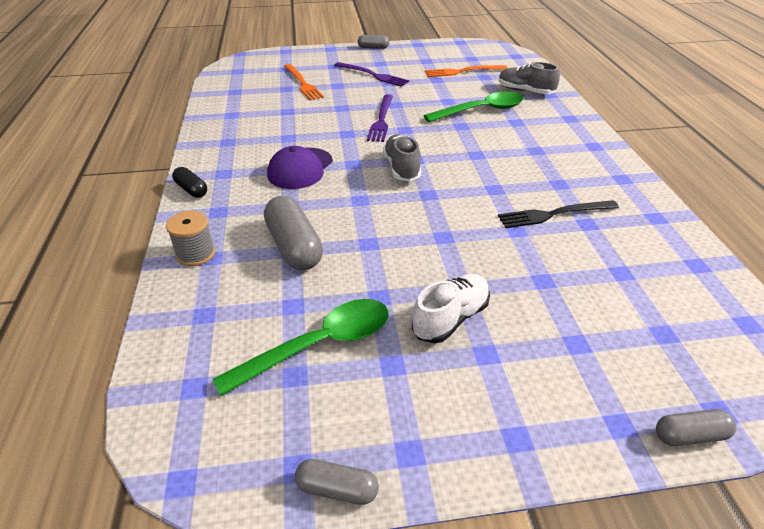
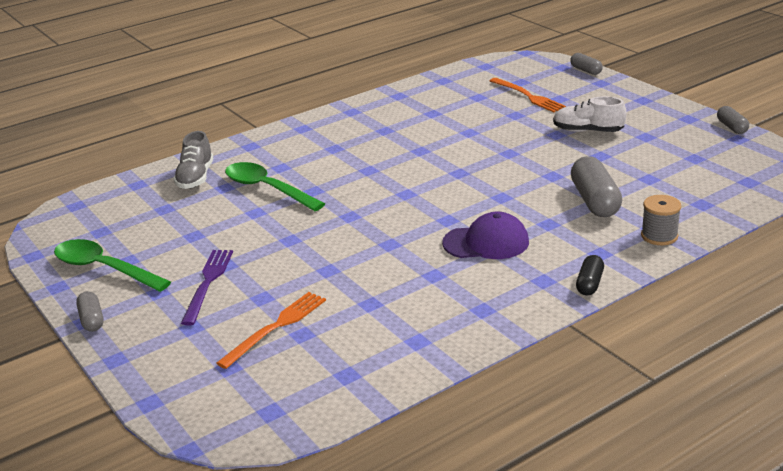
camera: 115 degrees left, 10 degrees down
(294, 246) = (595, 201): grey capsule -> grey capsule turned 45 degrees counterclockwise
(319, 345) = (665, 159): green spoon -> green spoon (104, 268)
(381, 120) = (338, 235): purple fork -> none
(401, 168) = (429, 195): grey shoe -> none
(462, 71) = (155, 225): orange fork -> orange fork (528, 96)
(554, 214) = (433, 124): black fork -> none

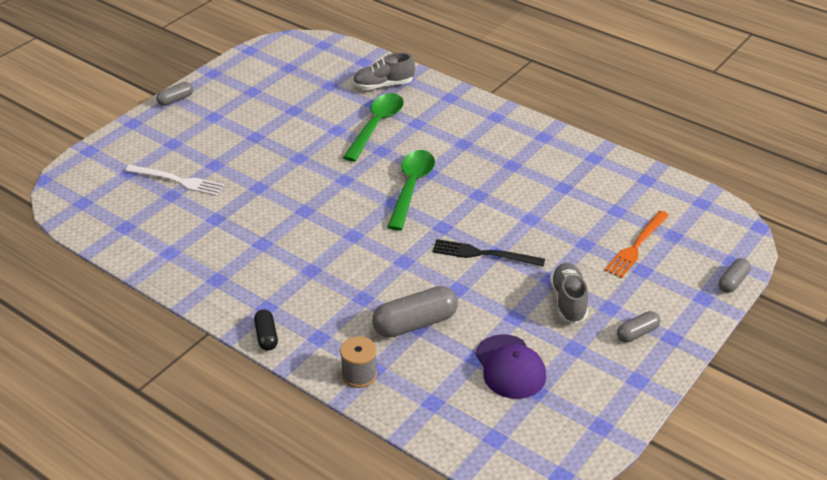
camera: 70 degrees right, 10 degrees up
(104, 268) = (239, 85): green spoon -> green spoon (411, 187)
(208, 283) = (229, 135): purple fork -> none
(276, 327) = (177, 181): orange fork -> white fork
(486, 242) = (320, 264): purple cap -> purple cap (510, 367)
(509, 158) = (484, 254): none -> black fork
(588, 131) = (568, 301): white shoe -> grey shoe
(589, 283) = (266, 336): black capsule -> black capsule turned 75 degrees clockwise
(731, 127) = (629, 419): grey capsule -> grey capsule (637, 333)

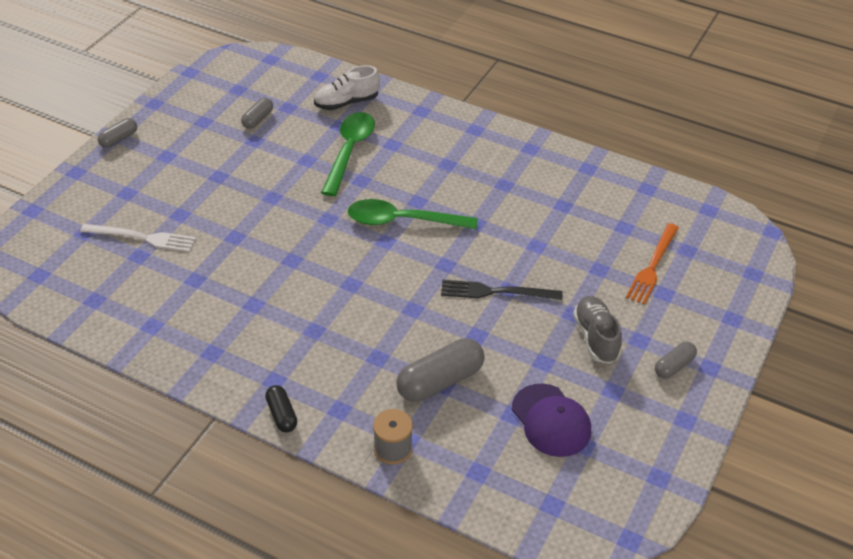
camera: 10 degrees left, 5 degrees up
(383, 85) = (346, 102): grey shoe -> white shoe
(411, 187) = (402, 221): green spoon -> green spoon turned 90 degrees counterclockwise
(732, 281) = (758, 296): grey capsule -> grey capsule (258, 119)

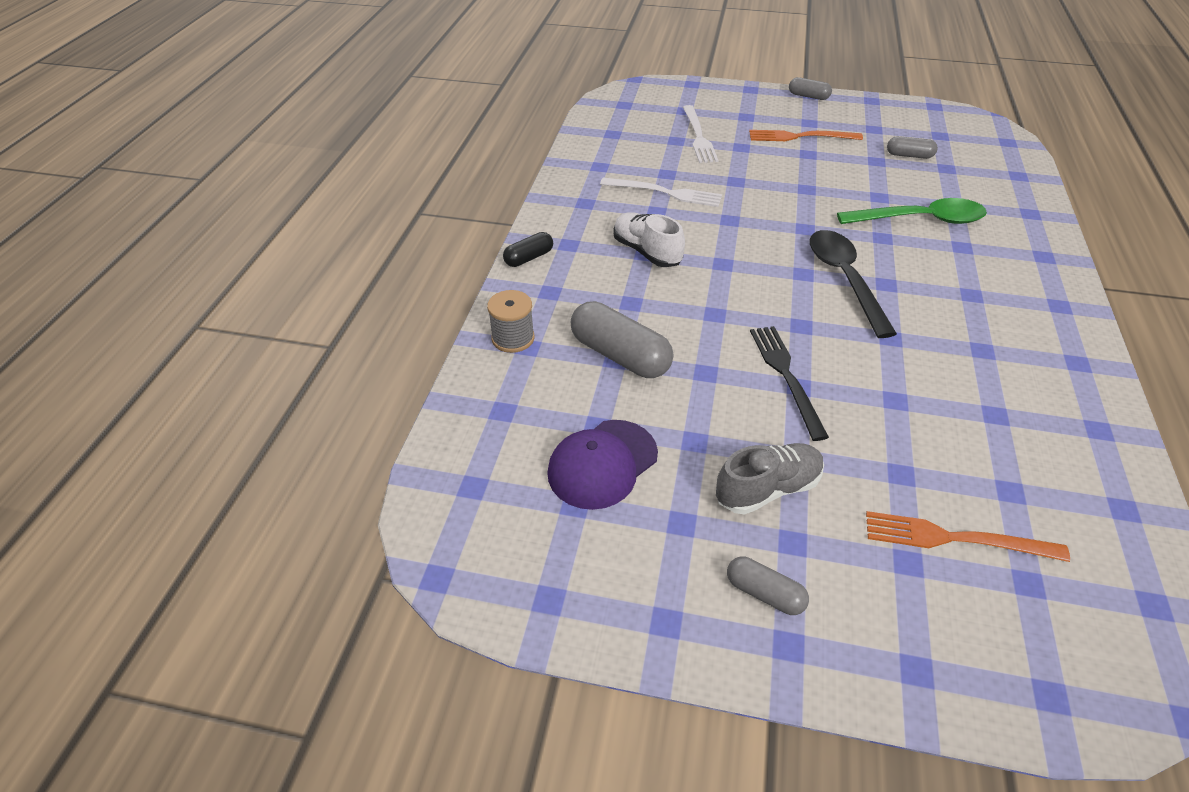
camera: 75 degrees right, 0 degrees up
(187, 171) = (800, 137): none -> orange fork
(227, 290) = (665, 193): none -> white fork
(346, 102) = (996, 201): white shoe -> white shoe (646, 252)
(402, 221) = (844, 279): green spoon -> black spoon

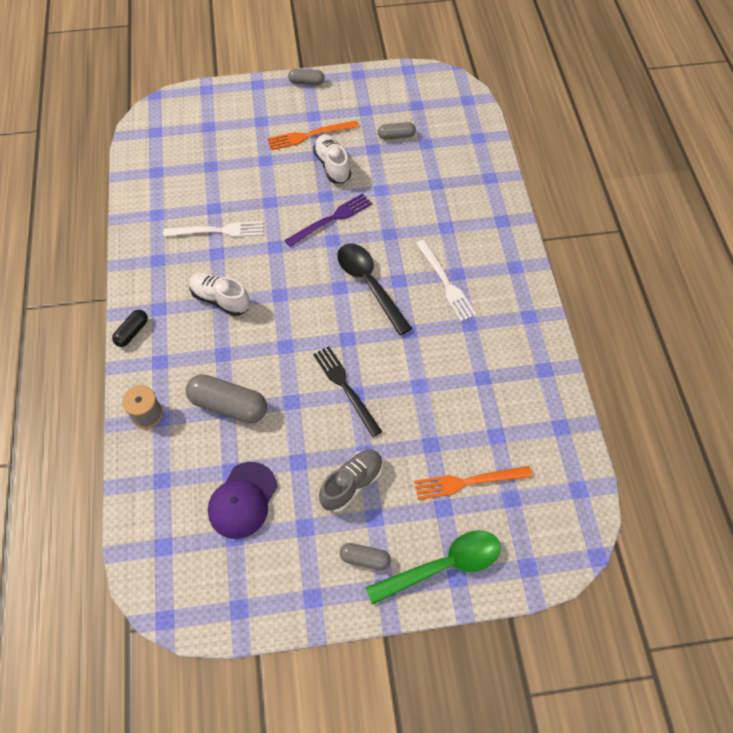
camera: 20 degrees left, 15 degrees up
(698, 136) = (228, 156): white fork -> white fork (445, 282)
(809, 210) = (331, 219): none -> purple fork
(822, 165) = (332, 166): none -> white shoe
(920, 220) = (413, 207): green spoon -> green spoon (443, 566)

